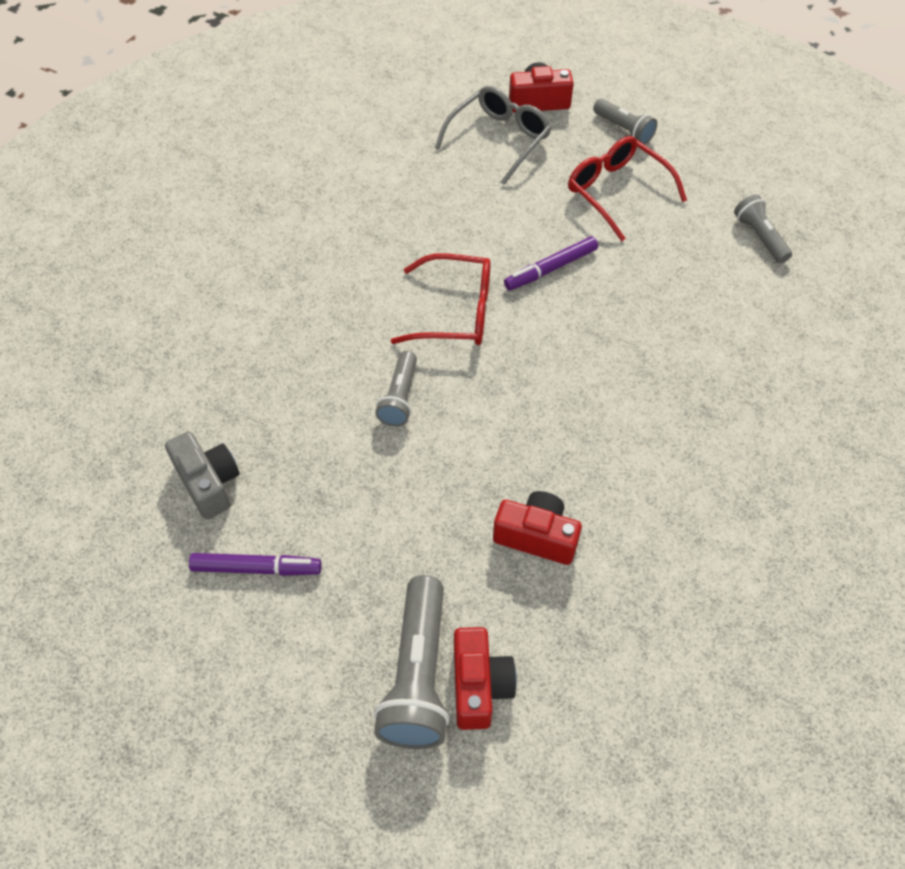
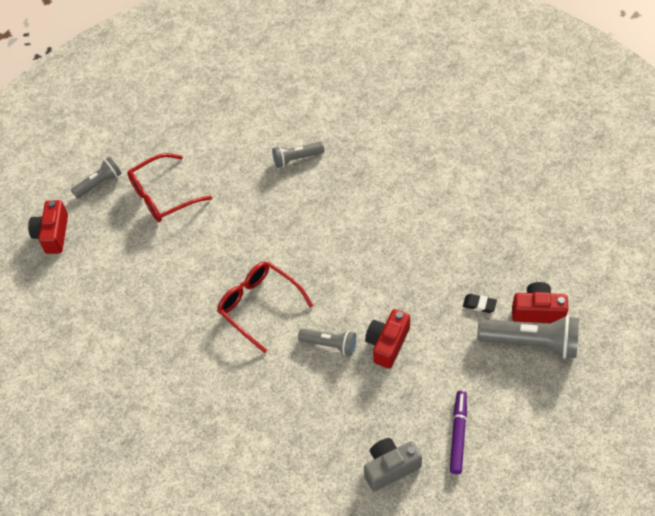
camera: 80 degrees left, 0 degrees up
(455, 312) = (259, 306): red glasses -> red glasses turned 60 degrees counterclockwise
(483, 593) = (479, 304): none -> black eraser
(499, 140) = (90, 265): grey glasses -> none
(536, 536) = (442, 273): red camera -> red camera (387, 344)
(550, 269) = (228, 244): purple marker -> none
(759, 237) = (221, 122): grey flashlight -> grey flashlight (296, 158)

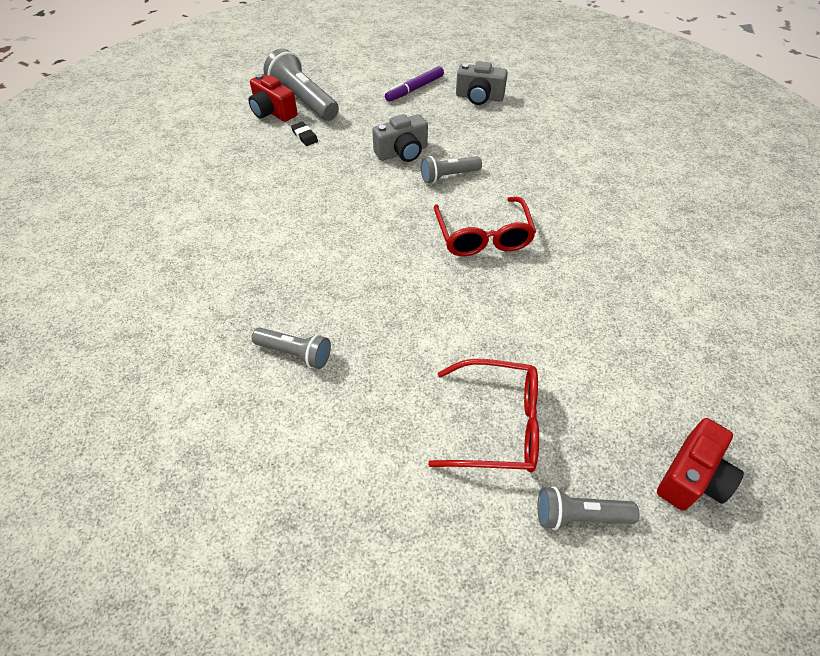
camera: 145 degrees left, 5 degrees down
(330, 344) = (448, 176): grey flashlight -> grey flashlight turned 75 degrees counterclockwise
(387, 344) = (402, 152): red camera -> grey camera

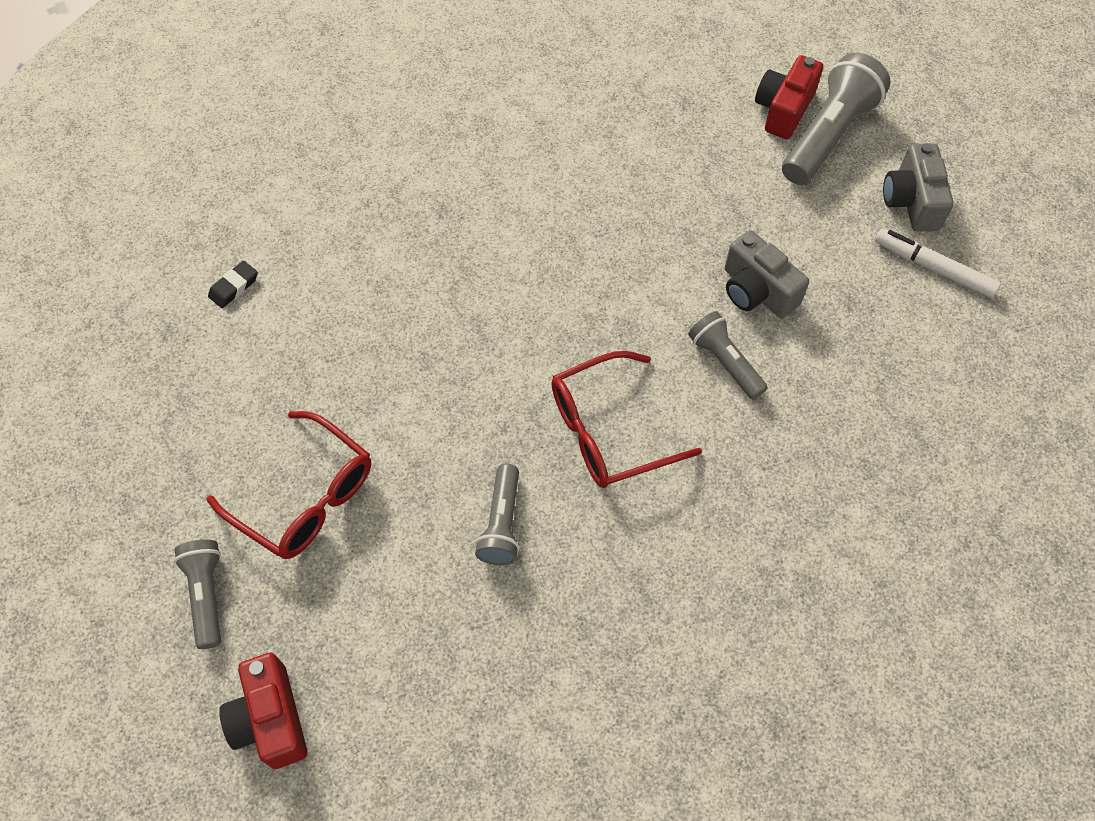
camera: 75 degrees right, 10 degrees up
(295, 353) = (360, 276): grey flashlight -> grey flashlight (502, 523)
(304, 136) = (743, 164): black eraser -> black eraser (234, 287)
(414, 89) = (933, 268): purple marker -> white marker
(479, 97) = (957, 366): grey camera -> grey camera (911, 201)
(497, 424) = (305, 497): red glasses -> red glasses turned 45 degrees counterclockwise
(692, 477) = (270, 719): red camera -> red camera turned 45 degrees clockwise

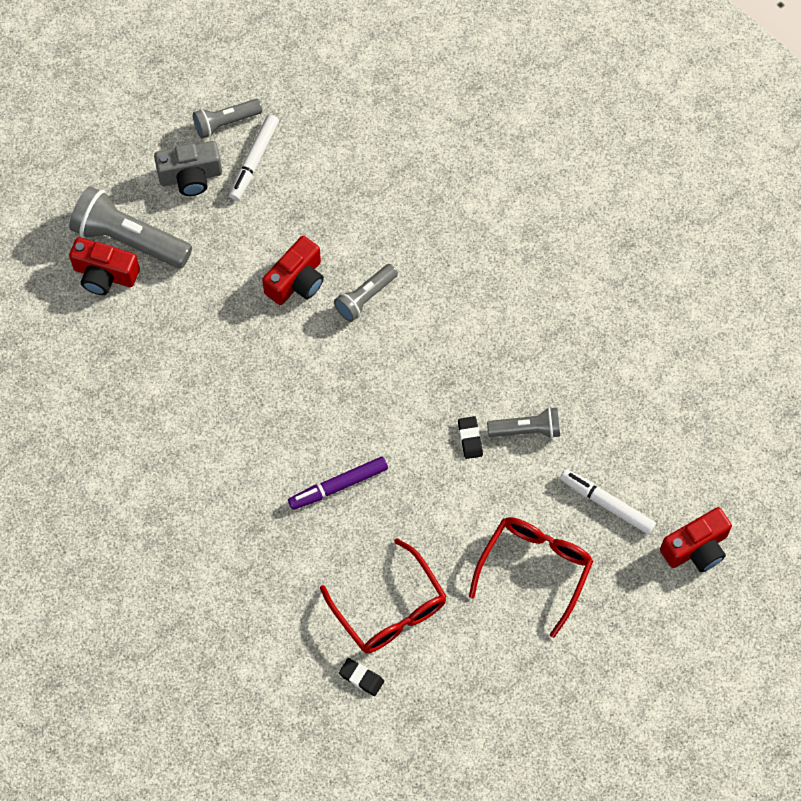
camera: 100 degrees left, 5 degrees up
(207, 594) = (623, 616): grey flashlight -> grey flashlight (225, 123)
(370, 607) = (607, 504): none -> white marker
(474, 297) = (338, 486): none -> purple marker
(504, 451) = (470, 439): none -> black eraser
(609, 431) = (439, 370): red glasses -> red glasses (390, 609)
(756, 291) = (296, 281): grey camera -> red camera

